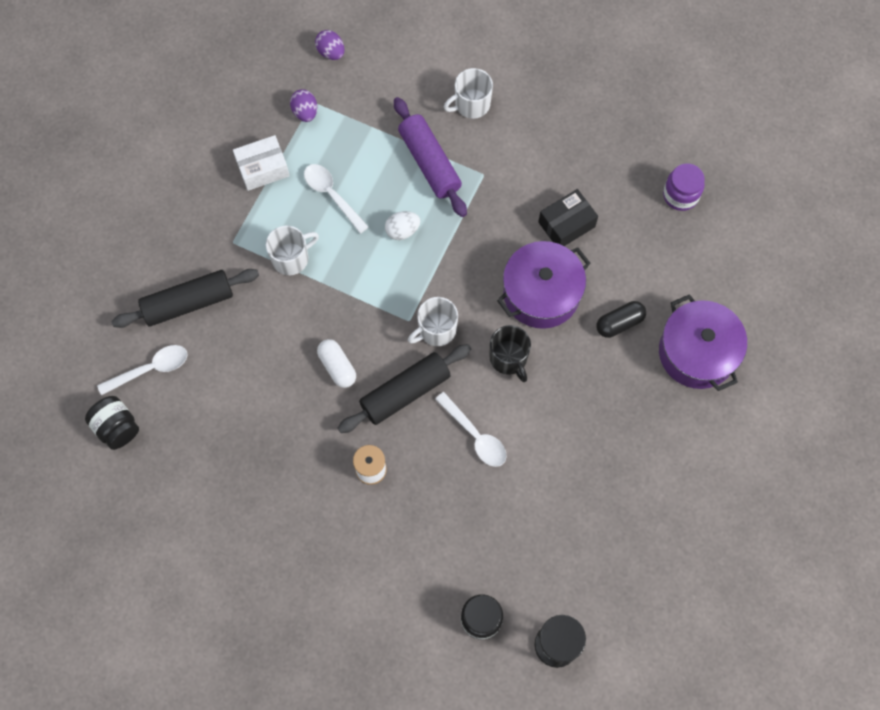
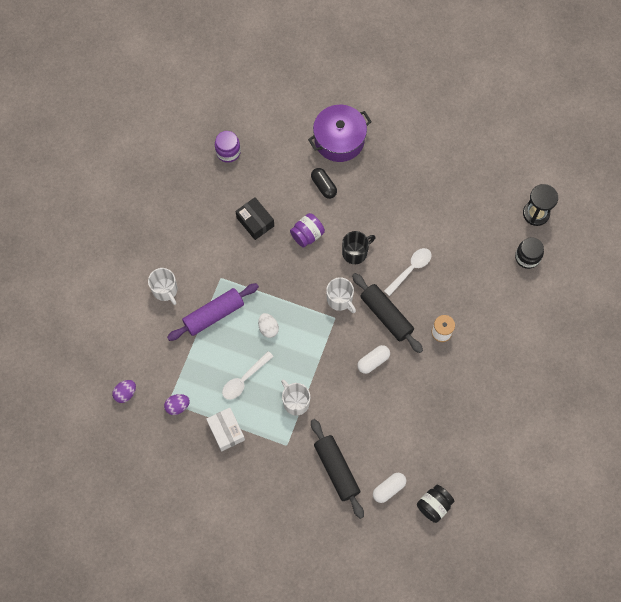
camera: 95 degrees left, 0 degrees up
(150, 369) = (389, 489): white spoon -> white capsule
(541, 293) = (307, 235): purple pot -> purple jar

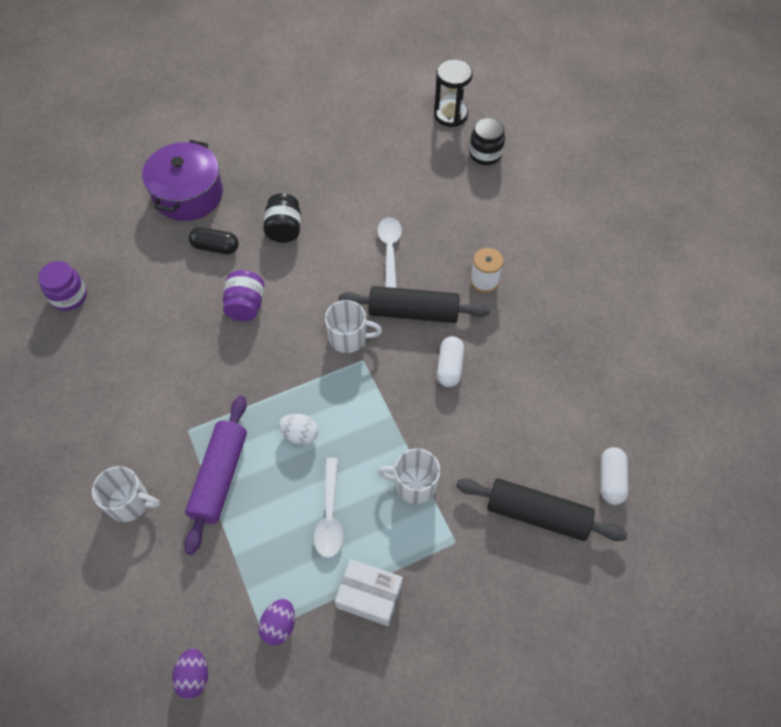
camera: 45 degrees left, 10 degrees down
(255, 222) = (172, 340): black box -> none
(355, 252) = (316, 280): black mug -> none
(434, 505) = (672, 452): black jar -> black jar (284, 229)

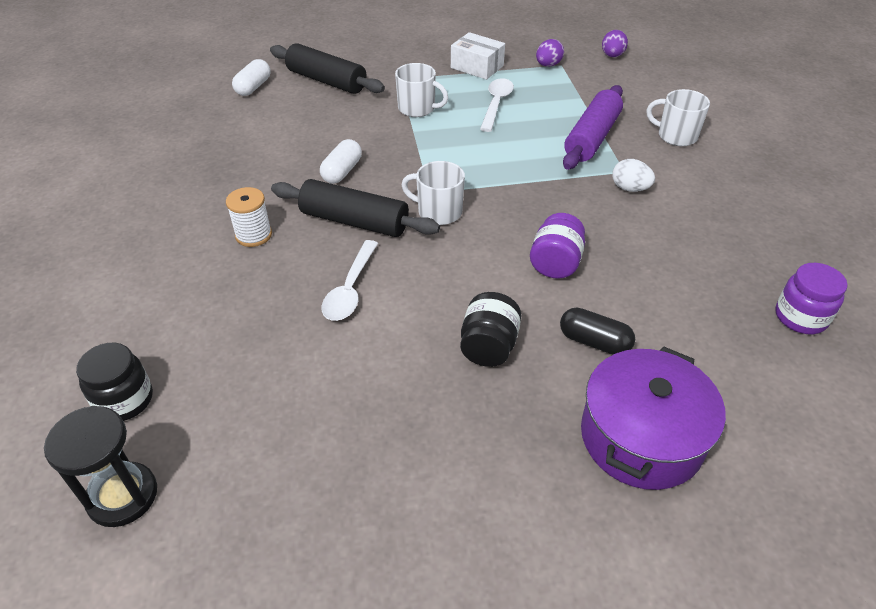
camera: 165 degrees left, 15 degrees down
(300, 435) = (511, 151): white egg -> white egg (630, 188)

